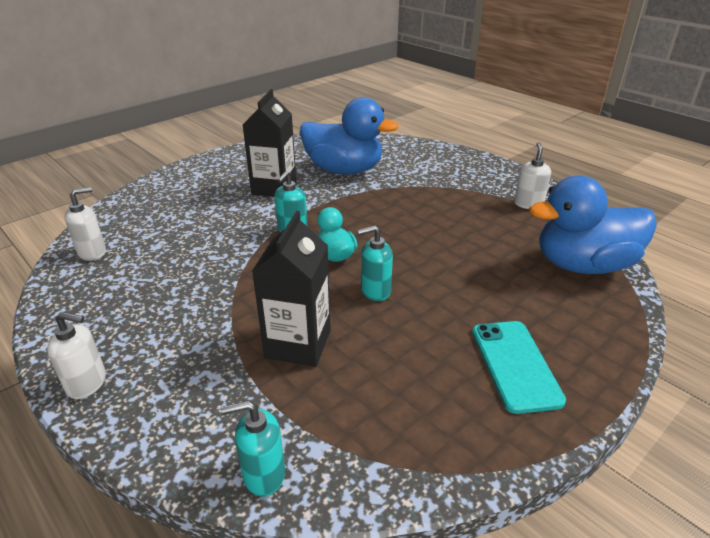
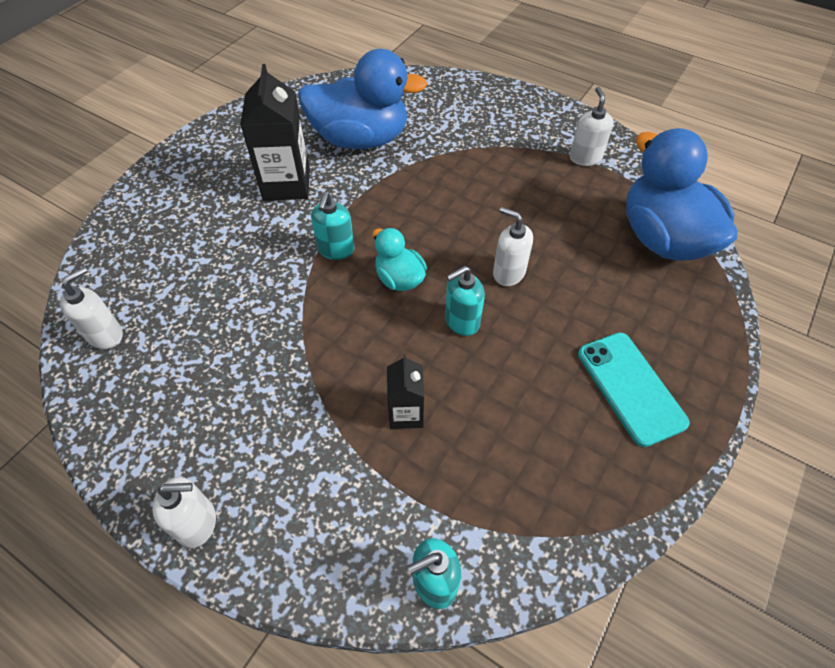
camera: 15 degrees left, 20 degrees up
(298, 344) = (406, 413): black carton -> black carton, size x0.57
(430, 266) = (508, 273): none -> white soap dispenser
(583, 265) = (662, 238): blue duck -> blue duck turned 90 degrees clockwise

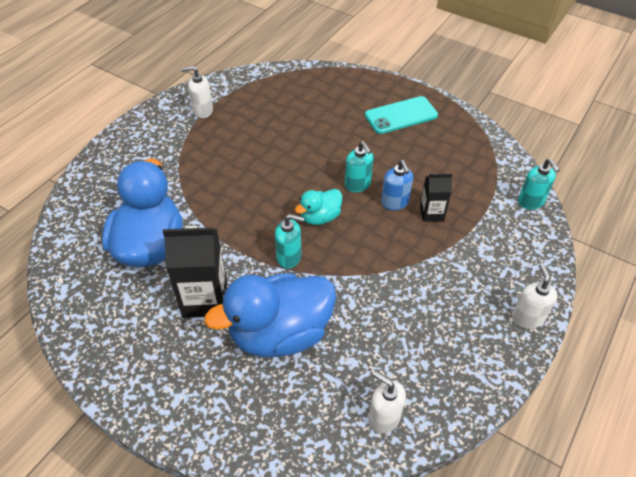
camera: 90 degrees left, 5 degrees down
(427, 365) = (395, 203): none -> blue soap dispenser
(508, 273) = (315, 159): white soap dispenser -> none
(662, 238) = (287, 86): blue duck -> blue duck (280, 333)

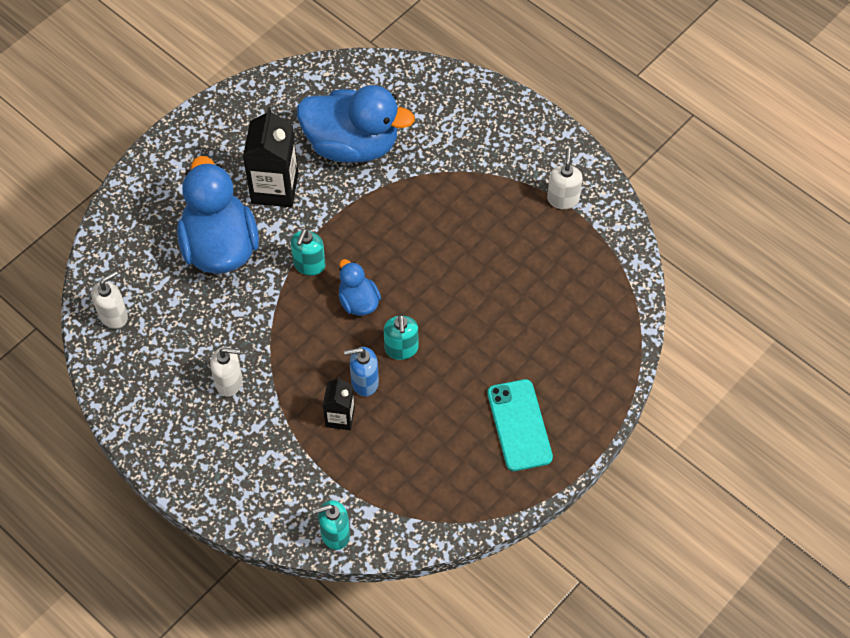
camera: 100 degrees right, 10 degrees up
(320, 217) = (358, 302): turquoise duck -> blue duck
(358, 184) = (401, 349): turquoise soap dispenser -> turquoise soap dispenser turned 75 degrees counterclockwise
(527, 317) = (179, 470): white soap dispenser -> white soap dispenser (229, 382)

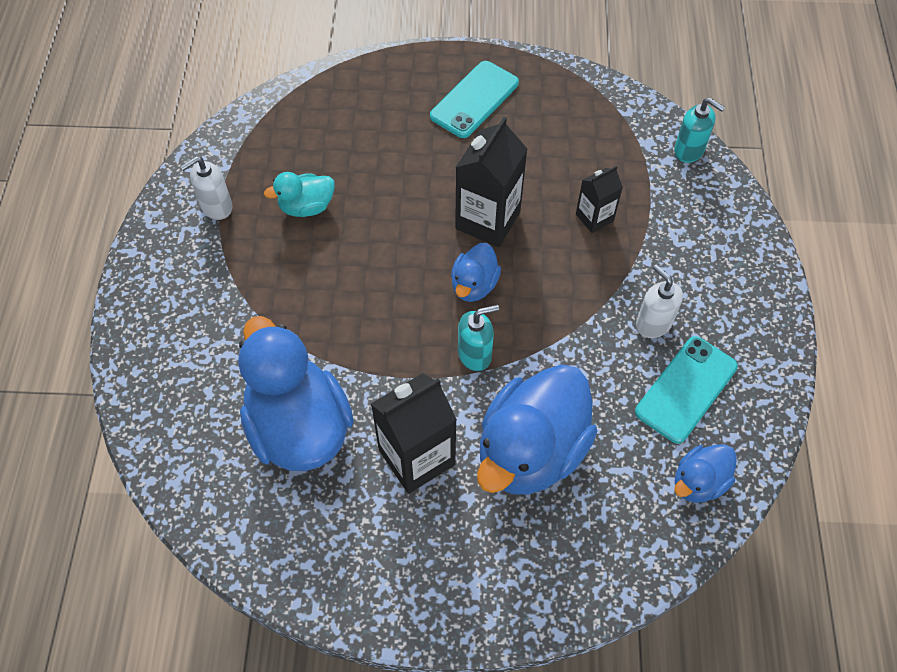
camera: 130 degrees left, 0 degrees up
(113, 316) = (698, 482): white soap dispenser -> blue duck
(170, 360) = (686, 389): none -> turquoise phone
(364, 382) = (545, 224): blue soap dispenser -> none
(401, 349) = (487, 220): turquoise soap dispenser -> black carton
(515, 250) = (306, 207): none -> turquoise duck

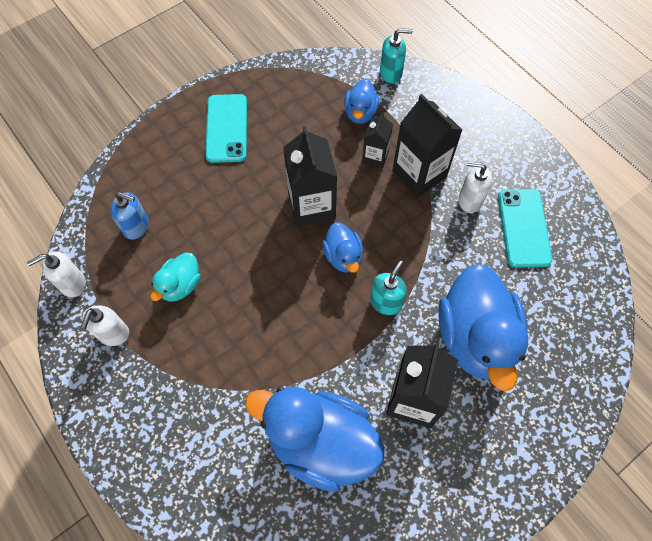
camera: 40 degrees left, 5 degrees up
(222, 143) = (72, 283): none -> white soap dispenser
(316, 132) = (136, 227): none -> blue soap dispenser
(624, 263) = (419, 174): none -> black carton
(698, 482) = (580, 280): blue duck -> blue duck (360, 113)

